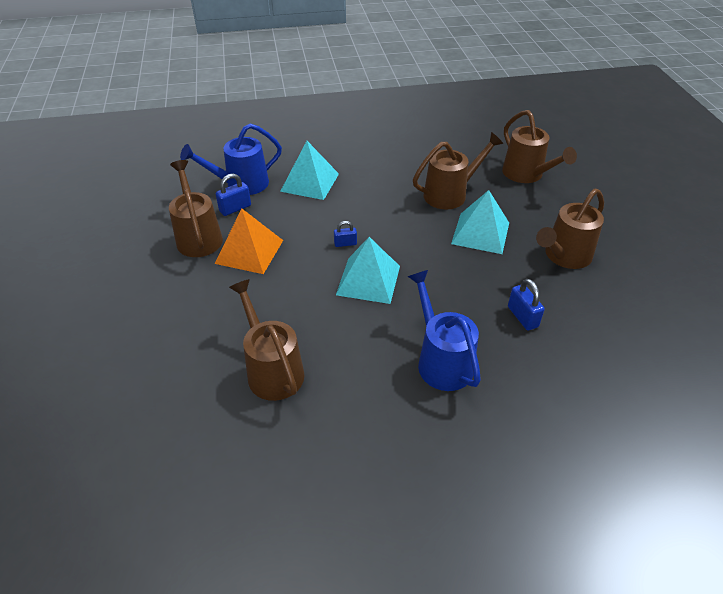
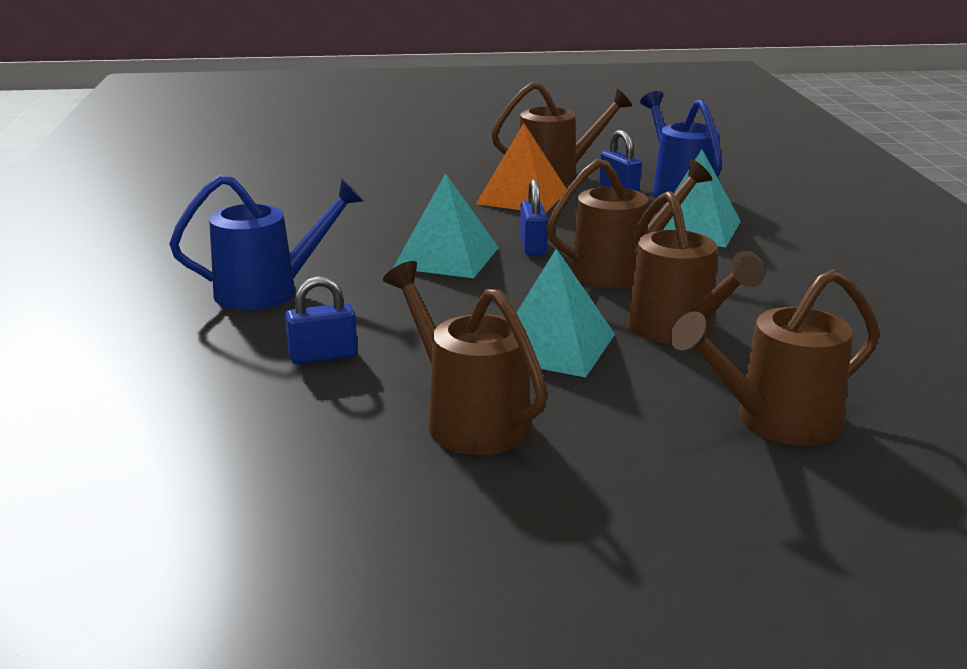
camera: 95 degrees right, 20 degrees down
(272, 369) = (309, 209): brown watering can -> brown watering can (620, 270)
(345, 243) = (533, 246): blue padlock -> blue padlock, size x1.50

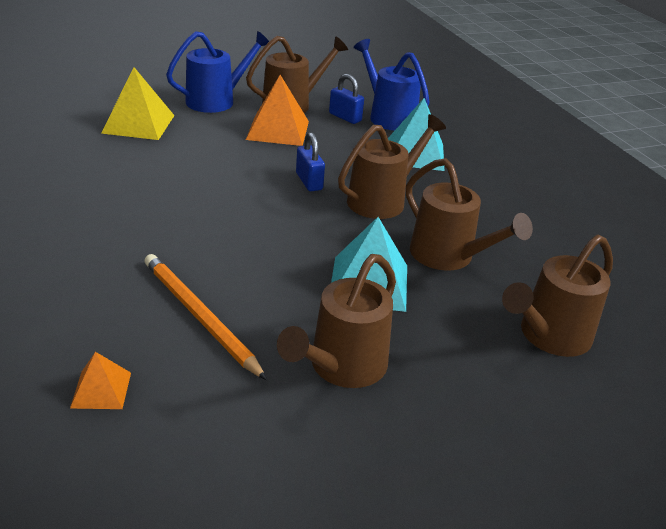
camera: 20 degrees left, 10 degrees up
(176, 406) = (101, 390): none -> orange pyramid
(269, 291) = (121, 249): blue watering can -> blue watering can (217, 100)
(323, 356) = (199, 316): blue padlock -> orange pencil
(355, 184) = (139, 124): none -> yellow pyramid
(446, 257) = (248, 198): turquoise pyramid -> none
(468, 419) = (342, 367): brown watering can -> brown watering can turned 90 degrees counterclockwise

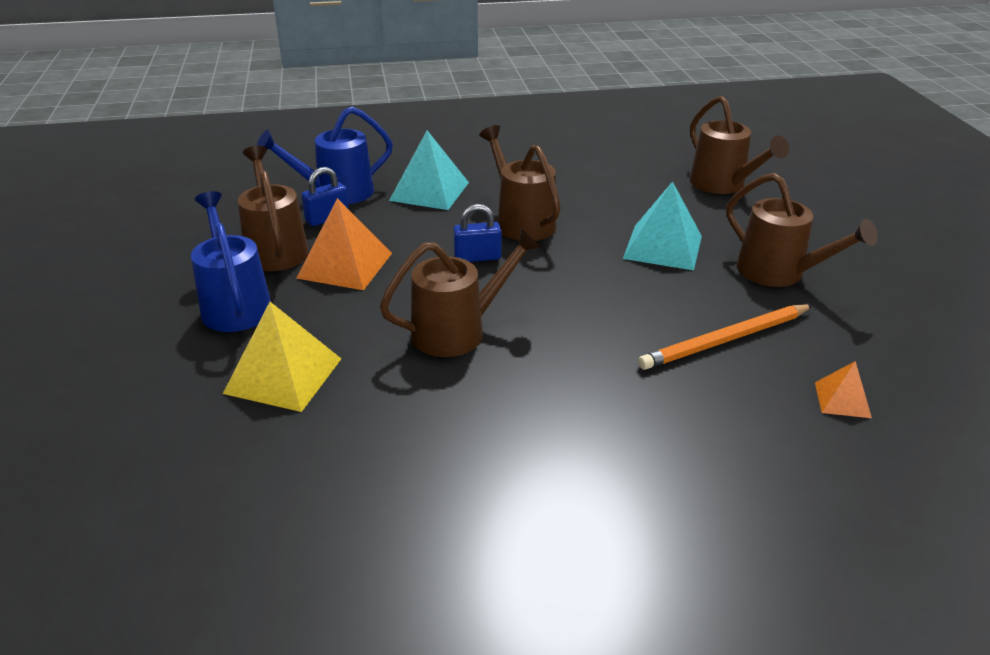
camera: 75 degrees left, 0 degrees up
(449, 257) = (620, 205): brown watering can -> brown watering can (458, 331)

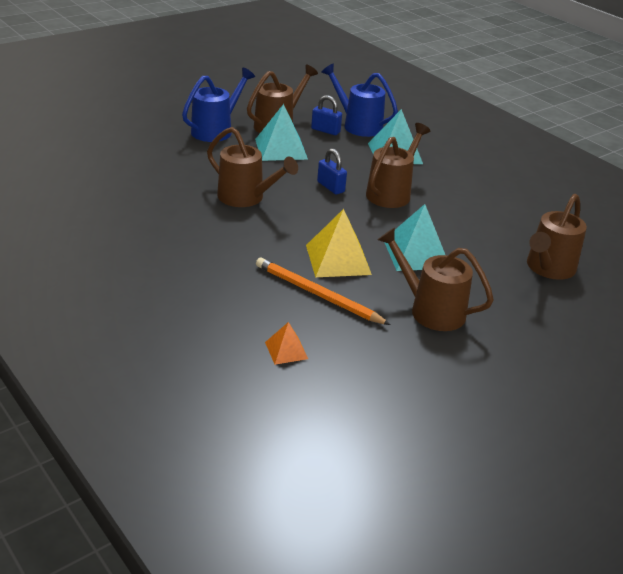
camera: 60 degrees right, 0 degrees up
(283, 375) = (168, 159): yellow pyramid -> yellow pyramid (338, 259)
(345, 265) = (281, 149): orange pyramid -> turquoise pyramid
(779, 273) = (430, 310): brown watering can -> brown watering can turned 105 degrees clockwise

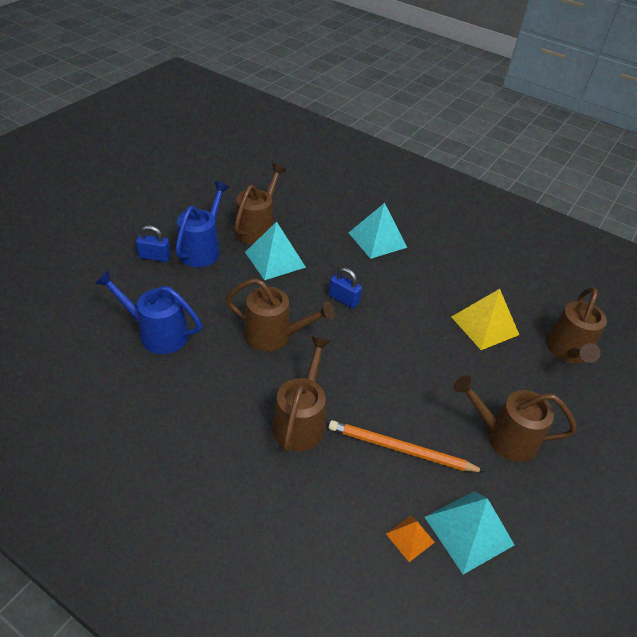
camera: 20 degrees left, 10 degrees up
(325, 130) = (303, 225): blue padlock -> blue padlock (154, 257)
(338, 259) = (396, 395): yellow pyramid -> yellow pyramid (484, 325)
(358, 125) = (328, 211): blue watering can -> blue watering can (157, 333)
(391, 193) = (399, 292): brown watering can -> brown watering can (301, 421)
(416, 253) = (457, 366): turquoise pyramid -> turquoise pyramid (469, 530)

